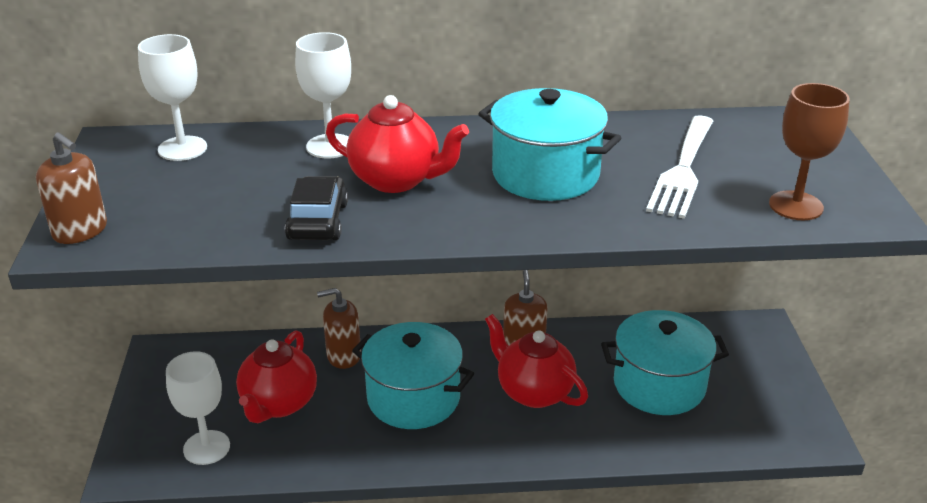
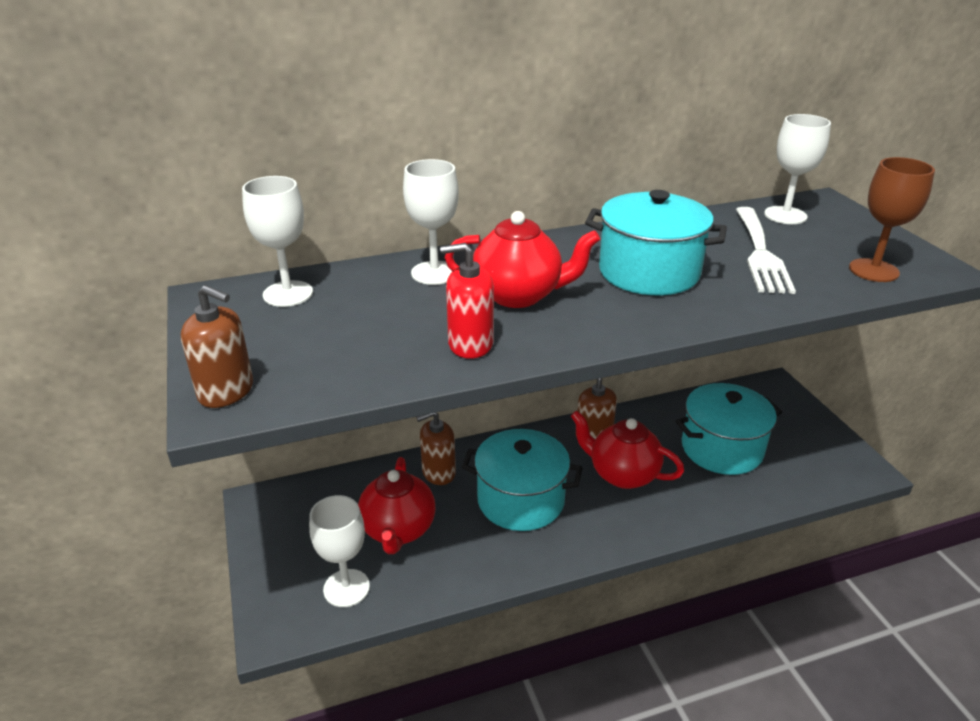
camera: 15 degrees left, 0 degrees up
(318, 221) = (470, 344): black car -> red soap dispenser
(747, 131) = (785, 215): none -> white goblet

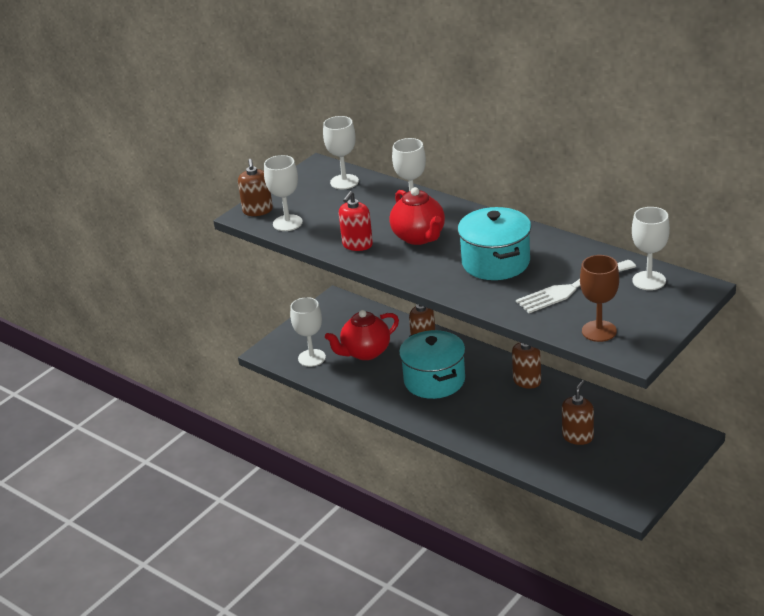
camera: 60 degrees right, 0 degrees up
(313, 378) = (287, 223): none -> white goblet
(470, 344) = (357, 245): red soap dispenser -> red soap dispenser turned 120 degrees counterclockwise
(622, 474) = (501, 407): red teapot -> none
(721, 448) = (577, 437): turquoise pot -> brown soap dispenser

